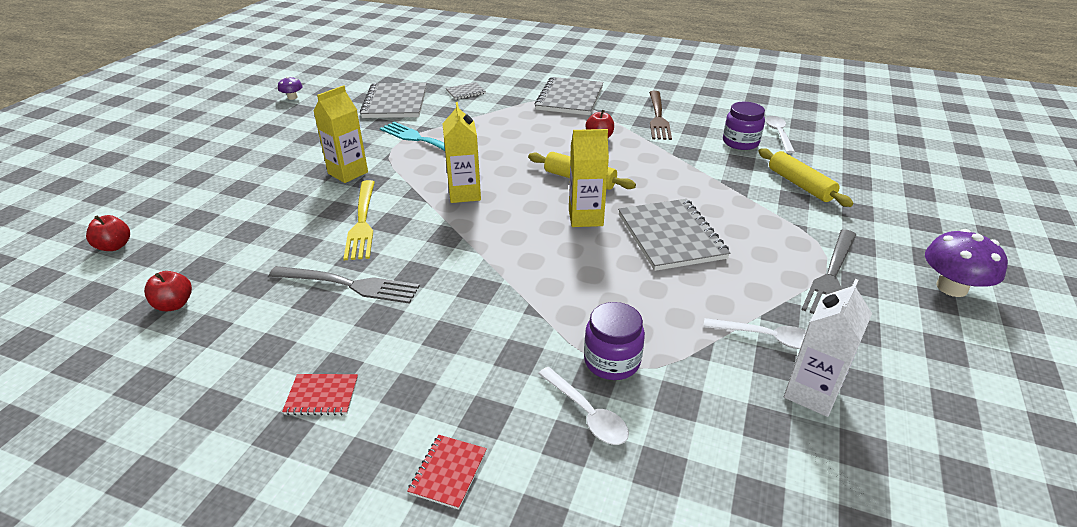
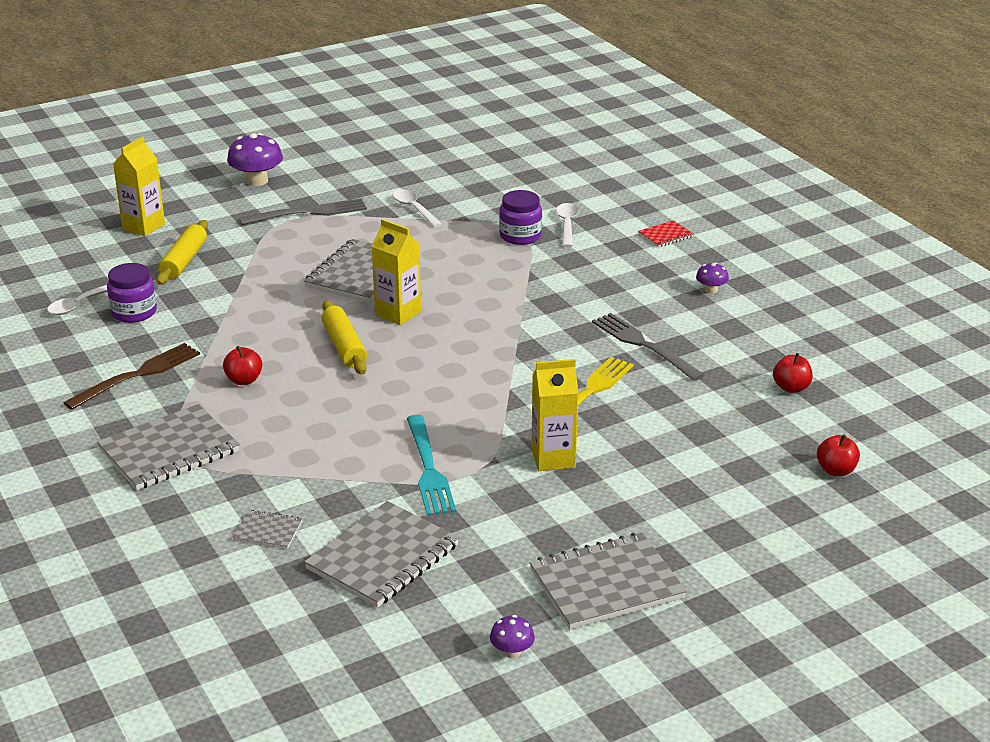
camera: 140 degrees left, 5 degrees down
(261, 132) = (606, 584): none -> grey notebook
(322, 396) = (711, 290): red notebook -> purple mushroom
(464, 194) = (466, 380): yellow carton -> yellow carton (143, 226)
(811, 393) = (438, 186): white carton -> none

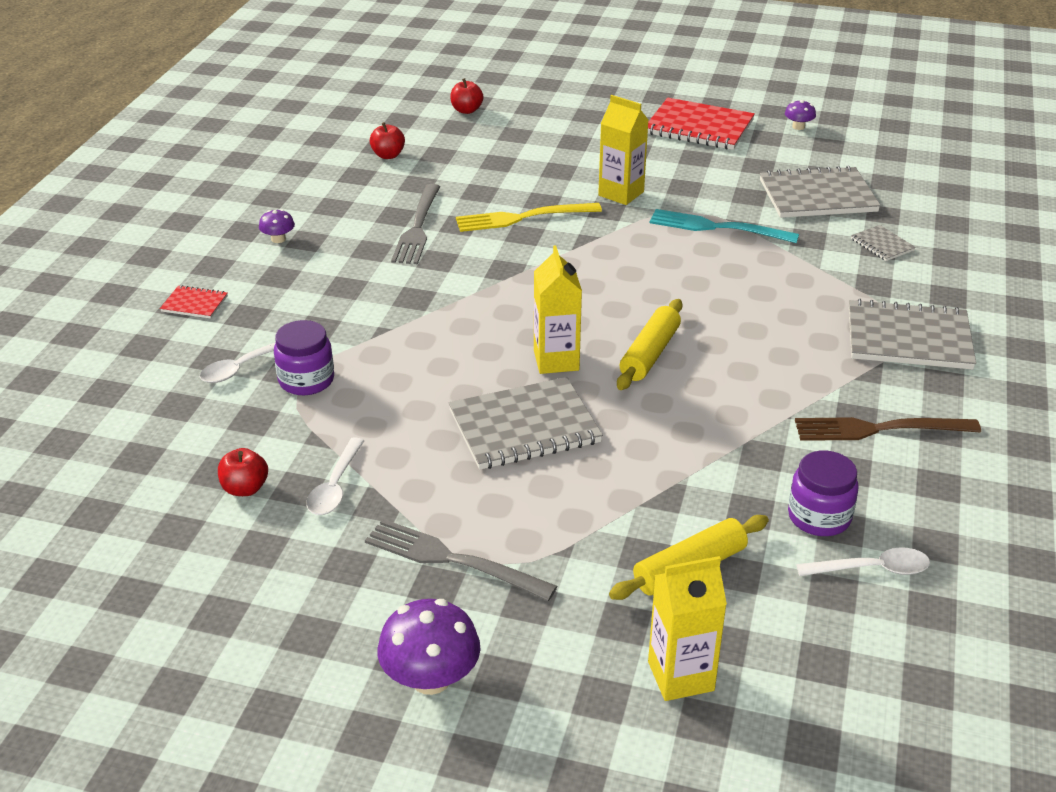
camera: 135 degrees left, 5 degrees up
(244, 380) = (779, 369): red apple -> red apple (245, 488)
(429, 469) = (716, 227): turquoise fork -> turquoise fork turned 105 degrees counterclockwise
(606, 584) = (699, 127): grey notebook -> red notebook

